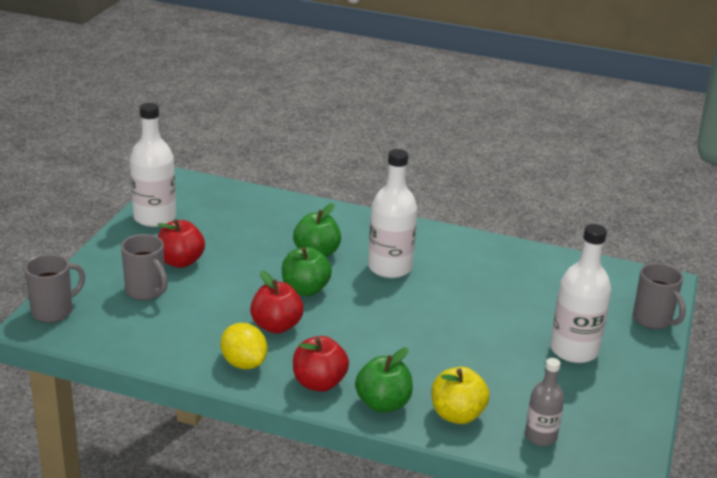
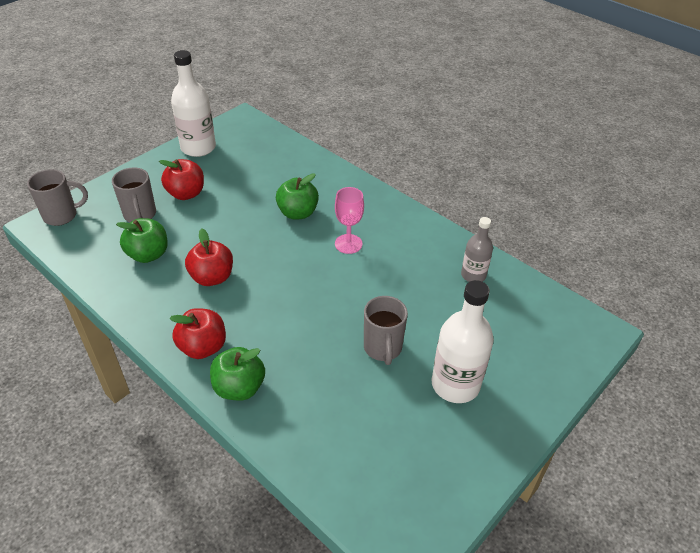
camera: 25 degrees right, 15 degrees up
(243, 363) = (159, 307): yellow lemon -> none
(305, 290) = (262, 247): green apple -> green apple (148, 254)
(390, 268) = (348, 244): white bottle -> pink goblet
(457, 415) = (294, 422): yellow apple -> none
(540, 436) = (354, 475): grey bottle -> grey bottle (473, 275)
(653, 320) = (560, 373): grey mug -> grey mug (383, 348)

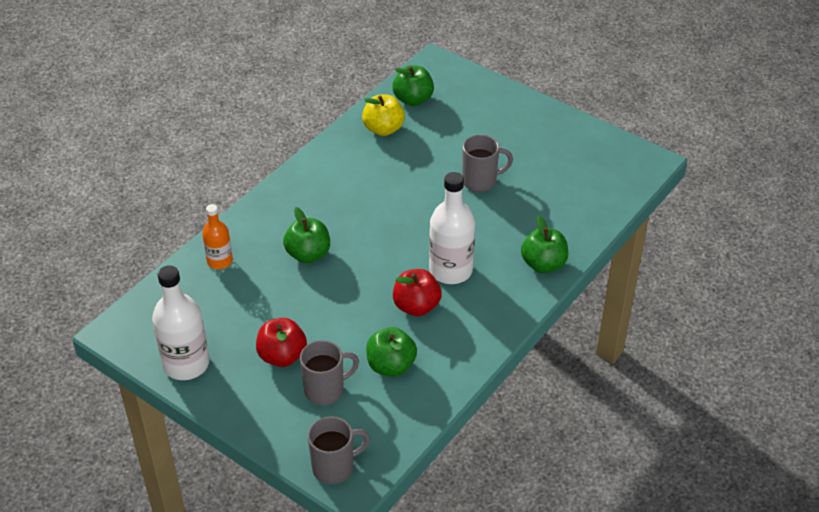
camera: 95 degrees left, 0 degrees up
(62, 215) = (335, 467): grey mug -> grey mug turned 90 degrees clockwise
(203, 347) = (506, 296): red apple -> none
(302, 165) = (219, 261): none -> orange bottle
(348, 244) = (352, 212): pink goblet -> none
(455, 384) = (507, 140): white bottle -> white bottle (450, 270)
(473, 275) = (383, 129): grey bottle -> yellow apple
(526, 304) = (413, 99): none -> green apple

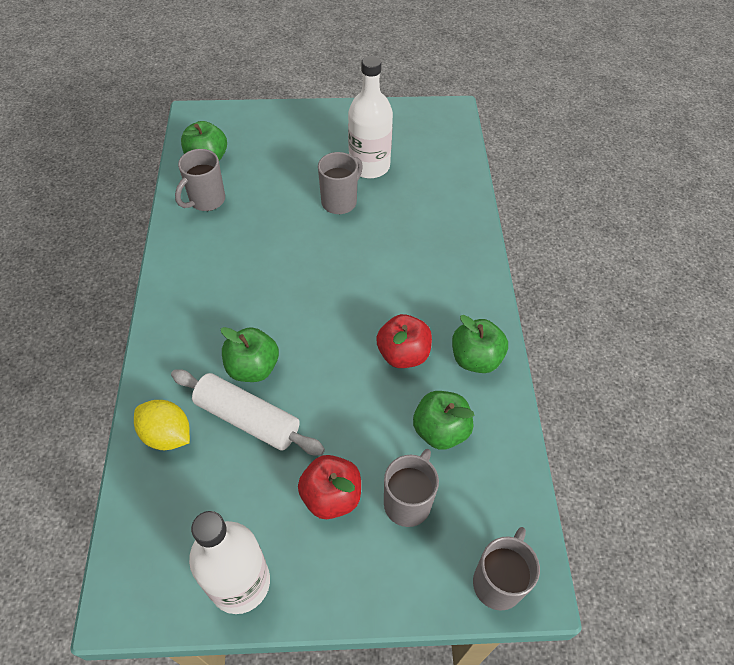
camera: 40 degrees left, 10 degrees up
(219, 261) = (167, 435): orange bottle -> yellow lemon
(275, 282) = (247, 419): none -> white rolling pin
(383, 129) = (206, 200): yellow apple -> grey mug
(450, 270) = (397, 299): white bottle -> white bottle (369, 166)
(543, 264) = (464, 246): green apple -> green apple (475, 359)

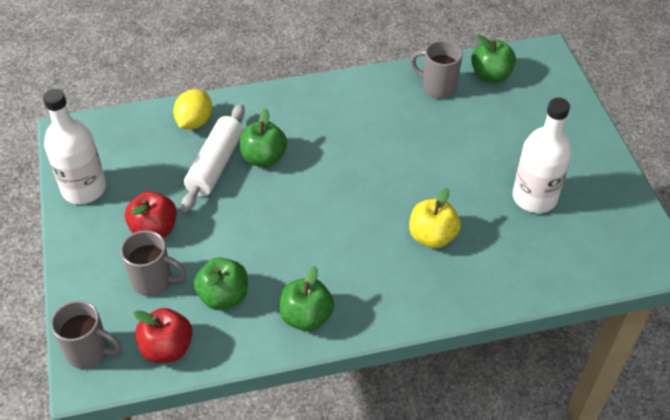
camera: 80 degrees right, 5 degrees down
(340, 201) = (473, 182): grey mug -> none
(397, 244) = (432, 236): none -> yellow apple
(403, 354) = (299, 259): red apple -> red apple (167, 348)

